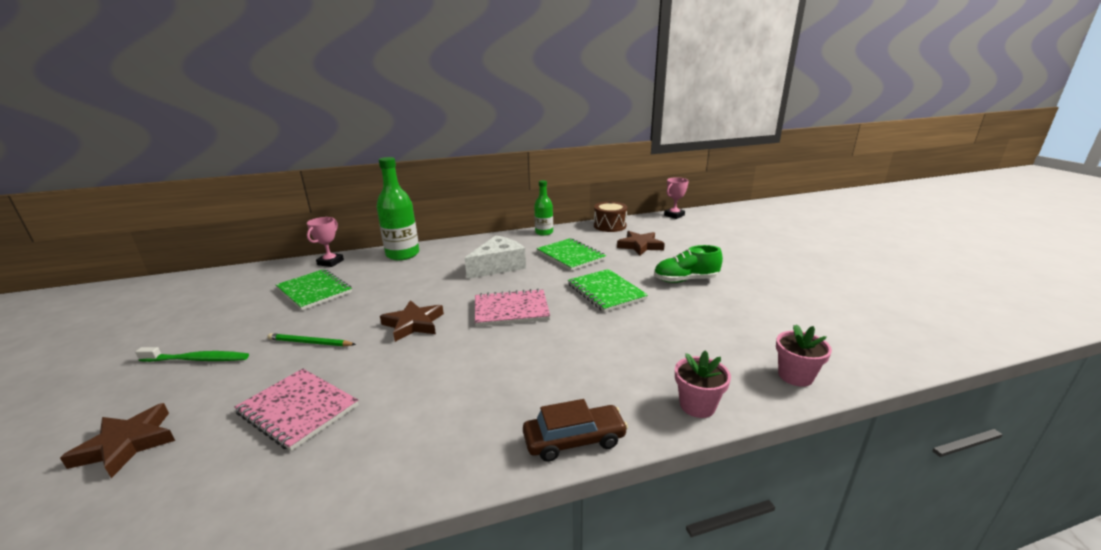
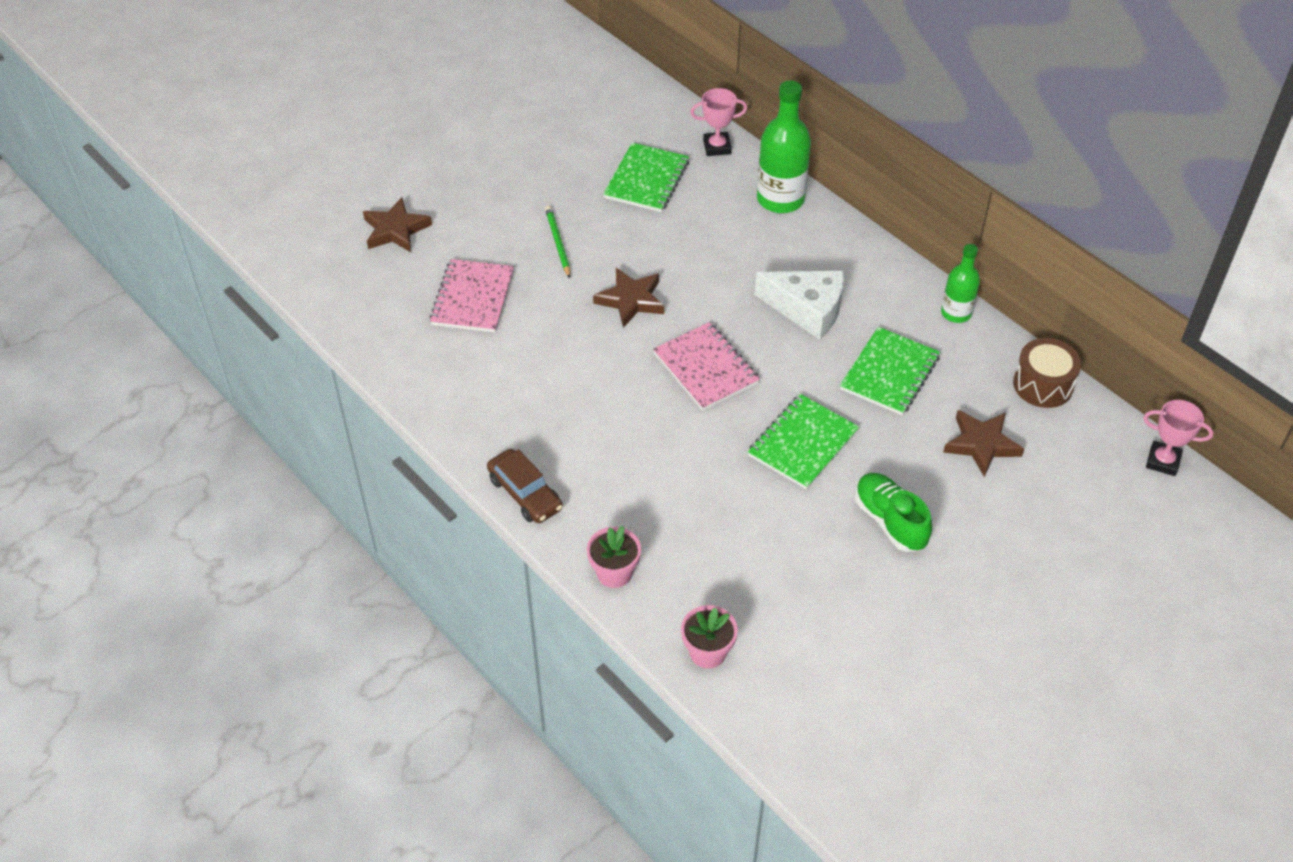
camera: 65 degrees right, 25 degrees up
(197, 359) = (495, 186): green toothbrush -> none

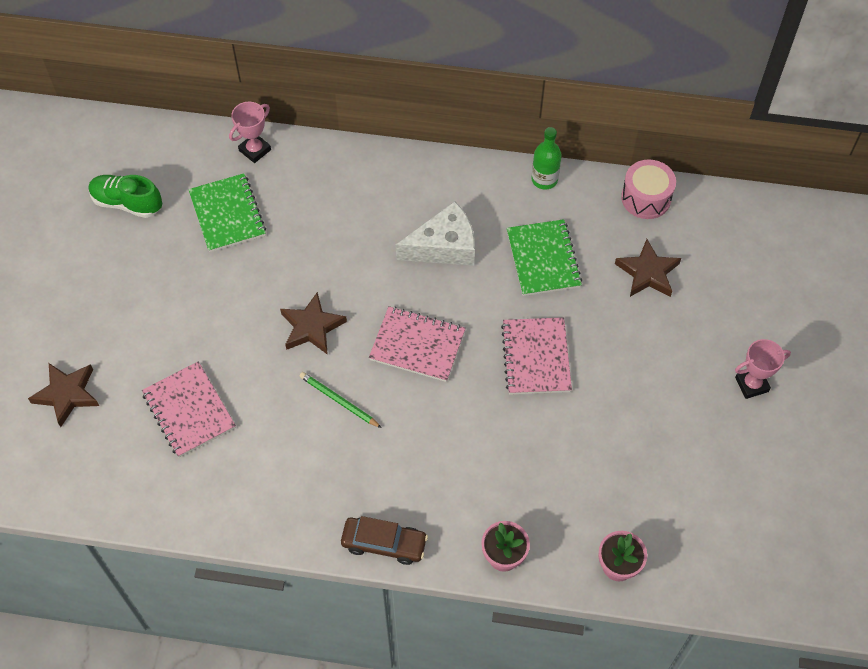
camera: 40 degrees left, 10 degrees up
(558, 243) = (210, 316): green pencil -> green pencil (339, 401)
(780, 199) = (342, 165): green bottle -> none
(803, 443) = (536, 357): green notebook -> pink notebook
(890, 521) = (642, 375): green shoe -> green shoe (127, 203)
(1043, 385) = (646, 198): brown drum -> pink drum
(1162, 461) = (763, 205): pink trophy -> pink trophy (751, 384)

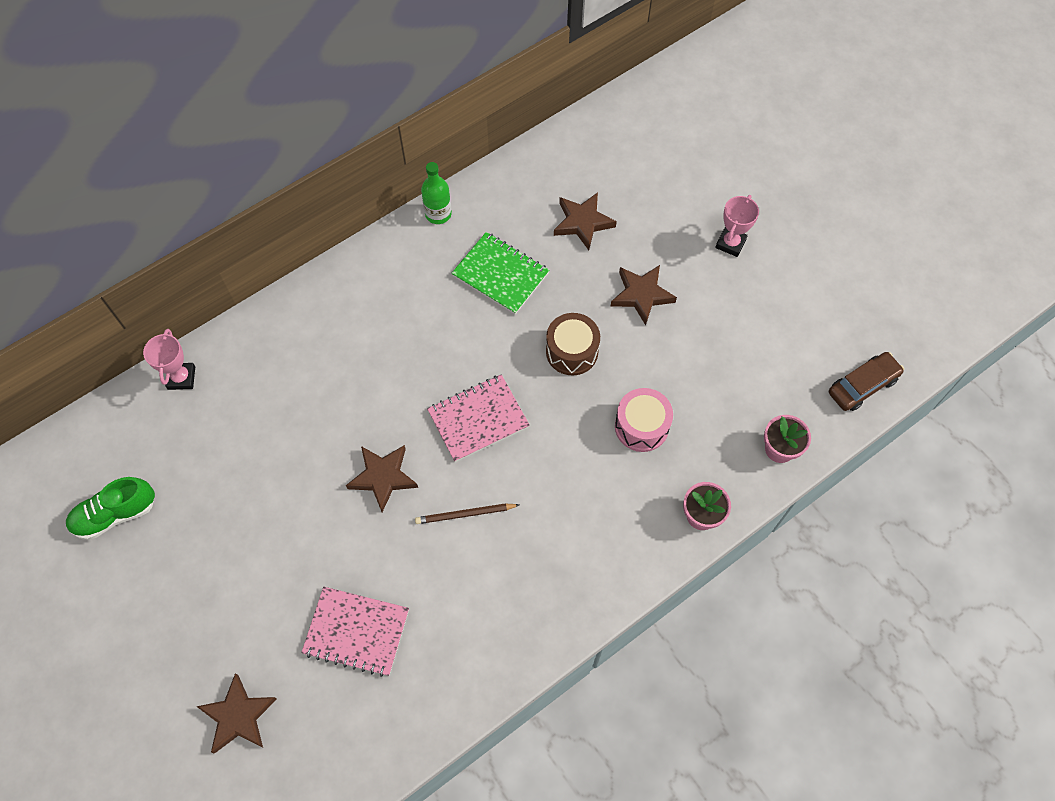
camera: 45 degrees left, 5 degrees up
(227, 214) = (215, 449): green notebook -> none
(339, 401) = (465, 514): green pencil -> brown pencil
(384, 543) = (612, 588): brown car -> brown car (862, 386)
(444, 246) = (417, 327): white cheese -> none
(536, 357) = (572, 351): pink notebook -> brown drum
(635, 362) = (642, 295): none -> brown star
(646, 198) = (525, 169): pink drum -> pink drum (641, 426)

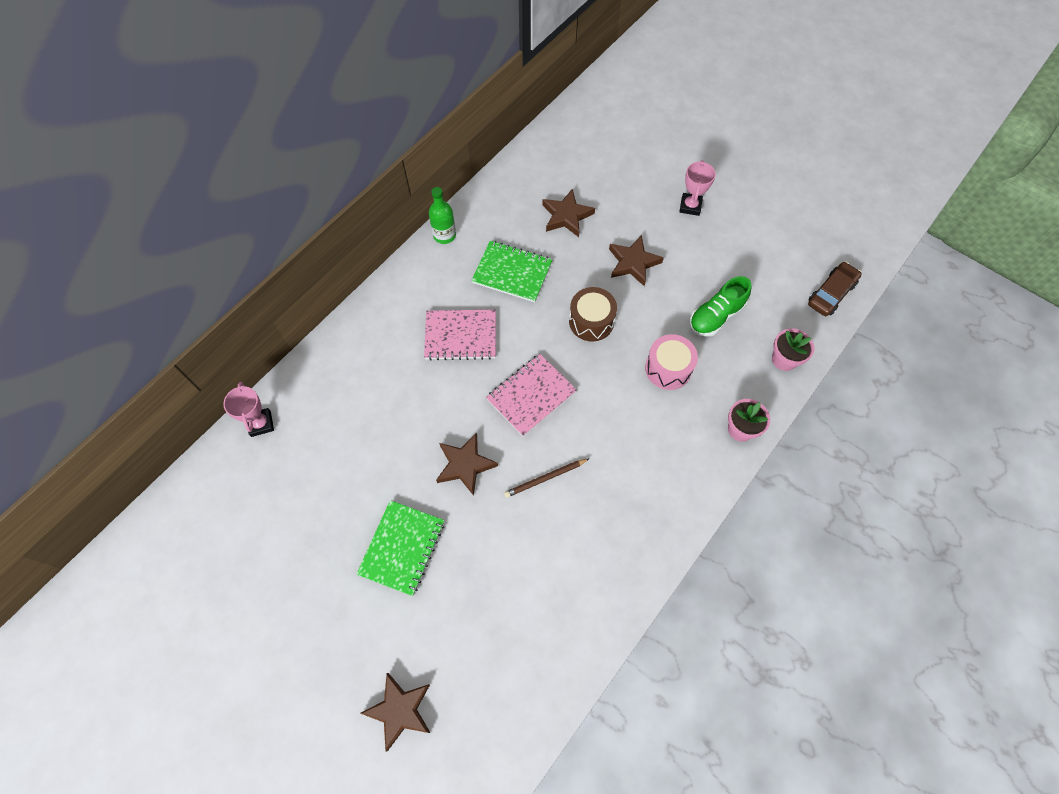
camera: 15 degrees left, 0 degrees up
(115, 514) = (234, 559): green shoe -> green shoe (716, 316)
(290, 549) = (402, 548): none -> green notebook
(356, 631) = (483, 605): pink notebook -> pink notebook (460, 336)

